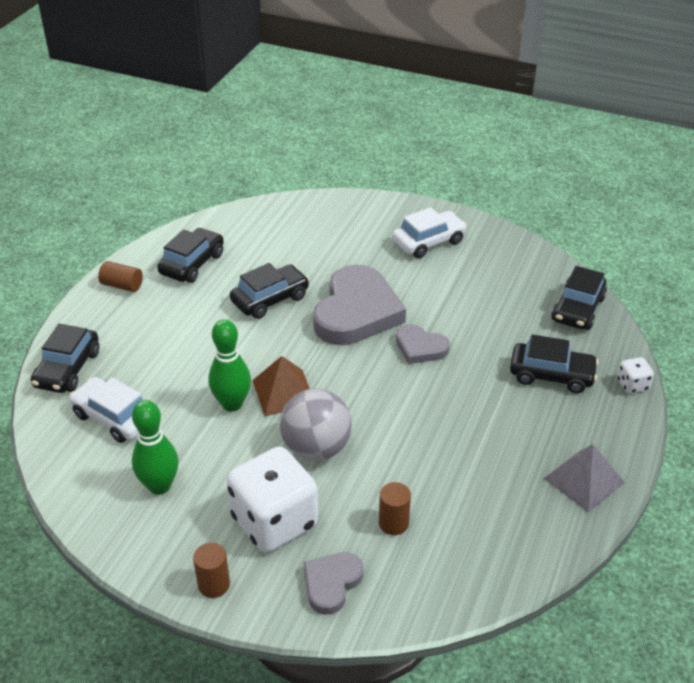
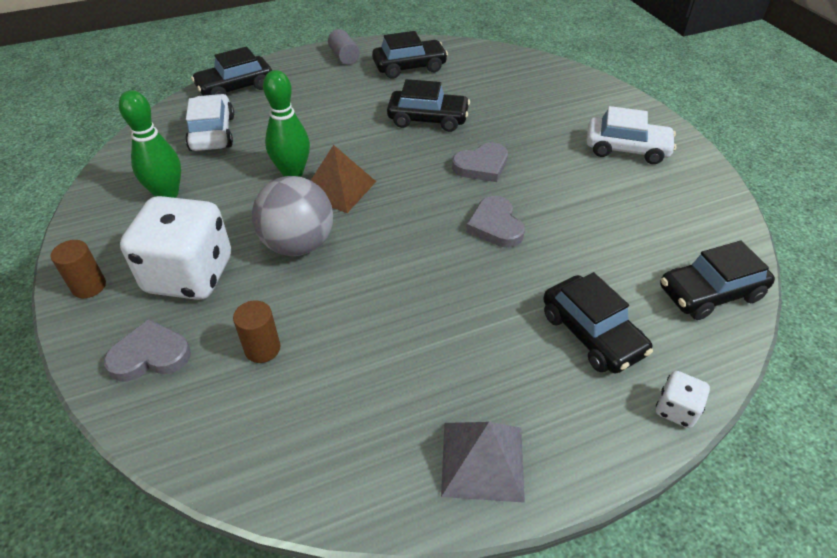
camera: 45 degrees right, 5 degrees up
(122, 285) = (344, 57): brown cylinder -> grey cylinder
(356, 312) = (481, 166): grey heart -> grey heart, size x0.51

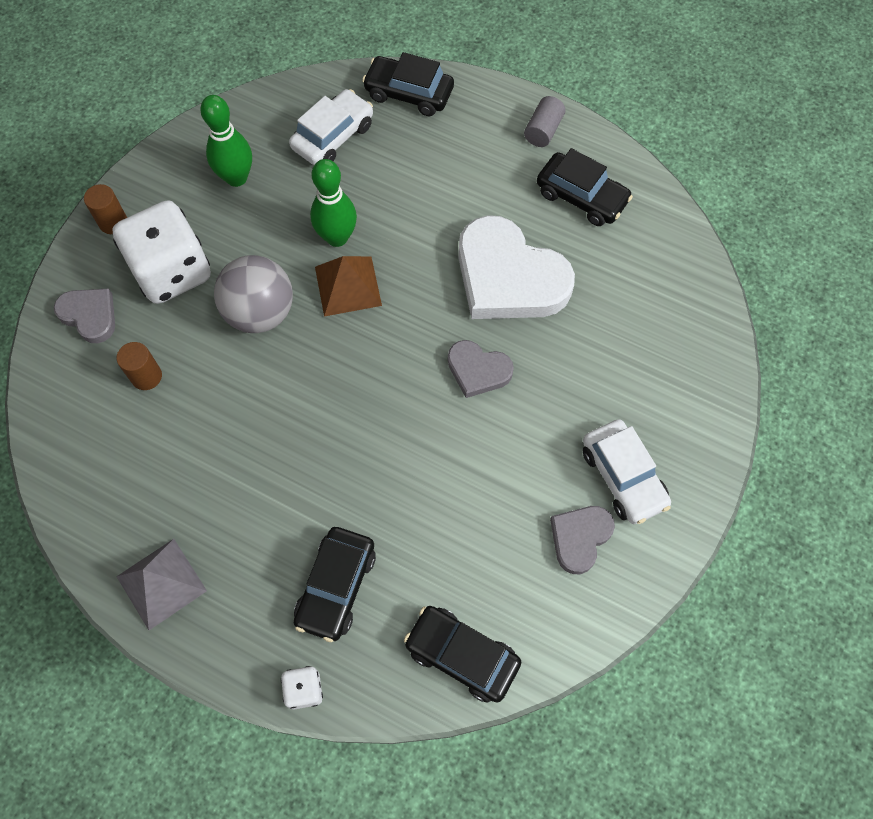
camera: 50 degrees right, 20 degrees up
(428, 119) = (508, 277): black car -> white heart
(495, 226) = (405, 436): grey heart -> grey heart (580, 538)

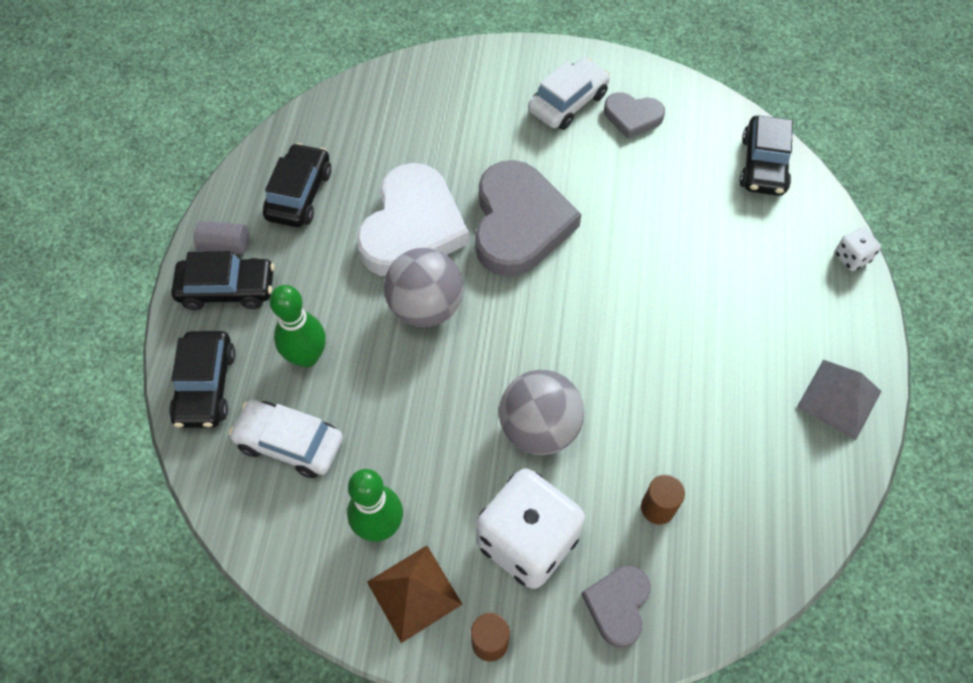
camera: 110 degrees left, 5 degrees down
(336, 587) = (762, 264): black car -> black car (227, 289)
(337, 237) = (421, 389): green bowling pin -> green bowling pin (307, 356)
(347, 286) = (475, 359): brown pyramid -> brown pyramid (414, 593)
(416, 263) = (426, 307): none -> grey ball
(478, 370) = (519, 223): grey heart -> grey heart, size x1.95

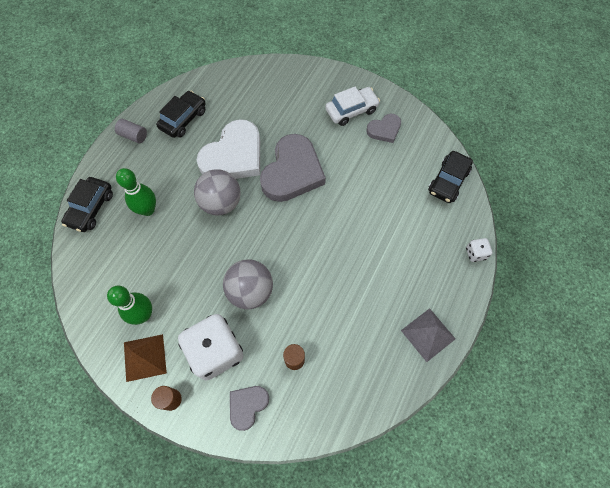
camera: 20 degrees right, 5 degrees up
(227, 289) = (124, 160): black car -> none
(289, 443) = (118, 253): white car -> none
(632, 117) = (384, 130): grey heart -> grey heart turned 60 degrees counterclockwise

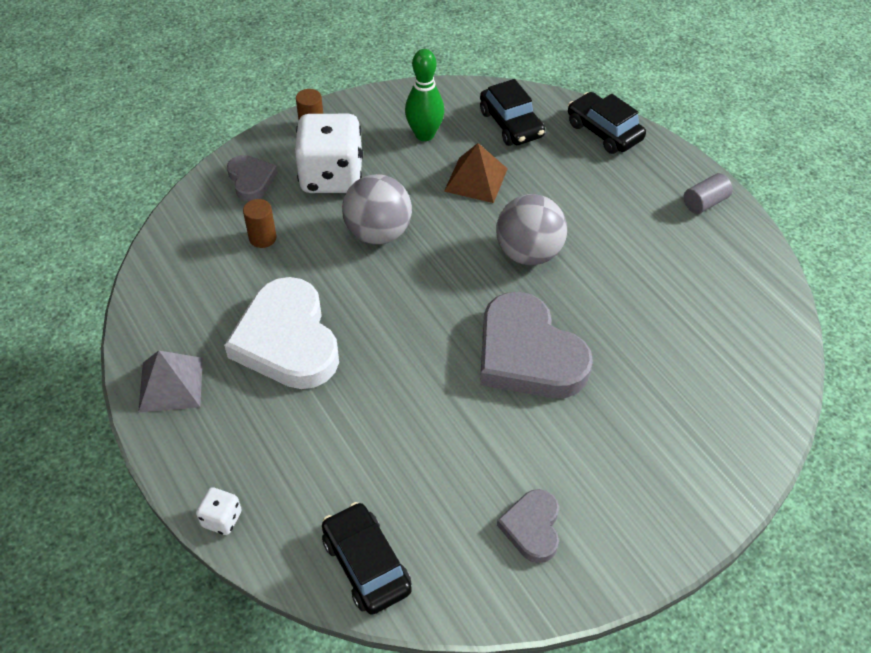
camera: 120 degrees right, 15 degrees down
(144, 357) = (374, 121): brown pyramid -> brown pyramid (476, 179)
(148, 210) = (567, 180): green bowling pin -> none
(183, 119) = (708, 265): black car -> black car (511, 124)
(234, 156) = (602, 297): white heart -> white heart (287, 340)
(351, 110) = (604, 499): white car -> none

